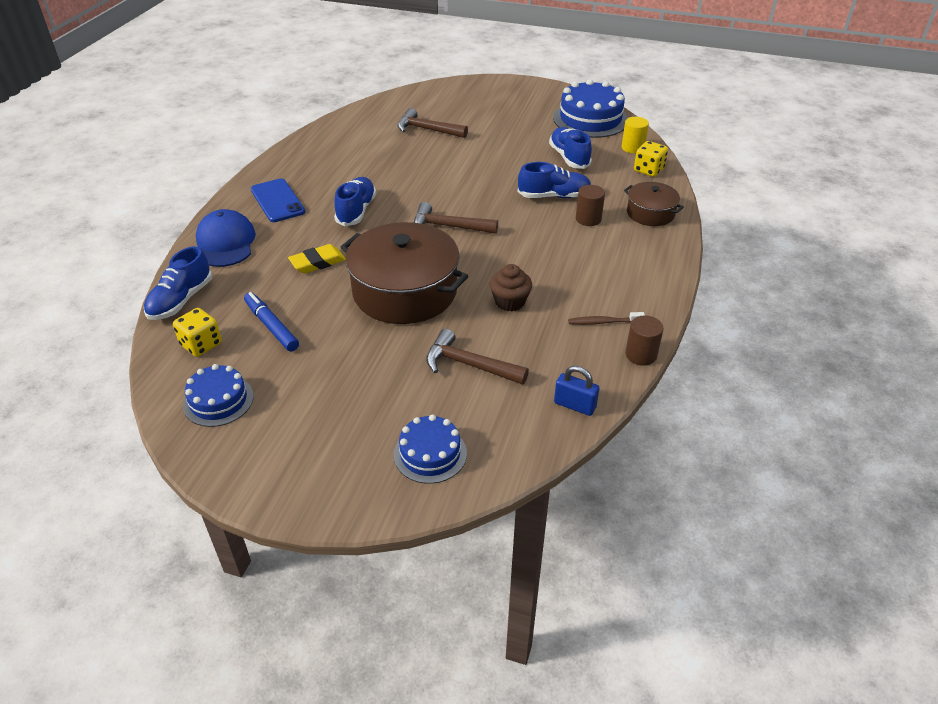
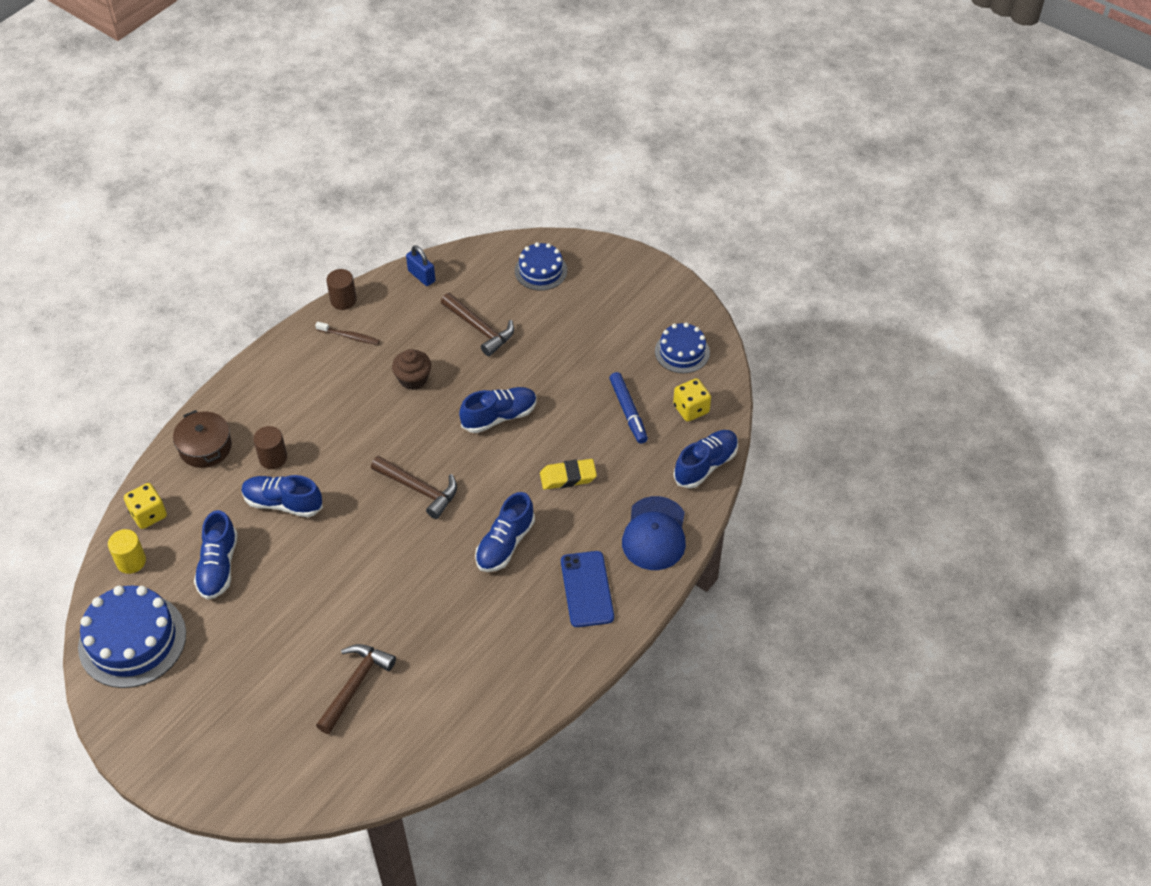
camera: 160 degrees left, 10 degrees up
(405, 291) = (499, 417): brown pot -> blue shoe
(427, 130) = (355, 685): brown hammer -> brown hammer turned 105 degrees counterclockwise

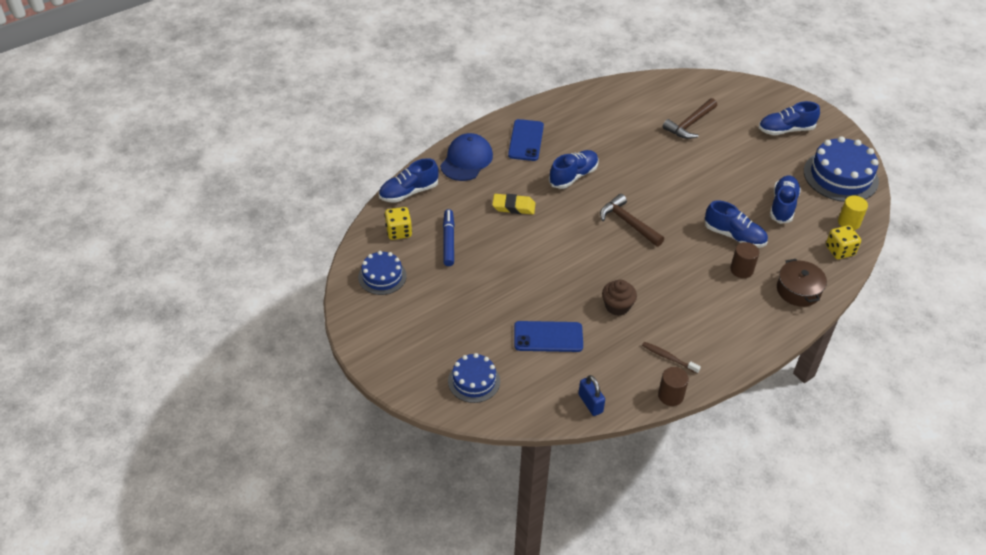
camera: 165 degrees left, 5 degrees down
(480, 329) = (548, 337): brown hammer -> blue phone
(499, 417) = (552, 260): blue shoe -> blue shoe (786, 130)

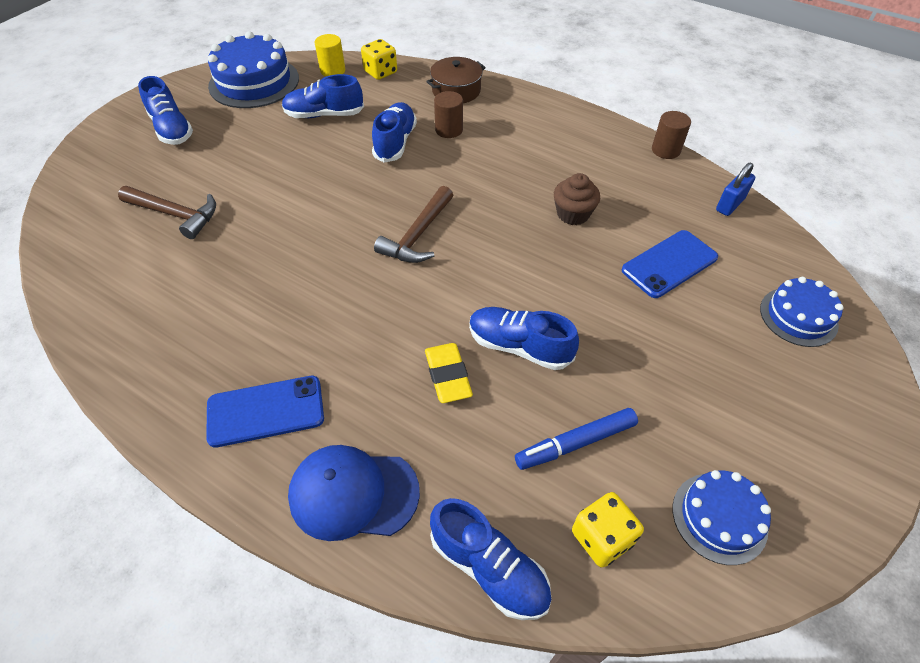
camera: 110 degrees left, 5 degrees up
(548, 337) = (669, 264): blue phone -> blue phone turned 75 degrees clockwise
(573, 176) = (341, 318): blue shoe -> blue shoe (519, 347)
(668, 358) = (617, 160): brown toothbrush -> none

